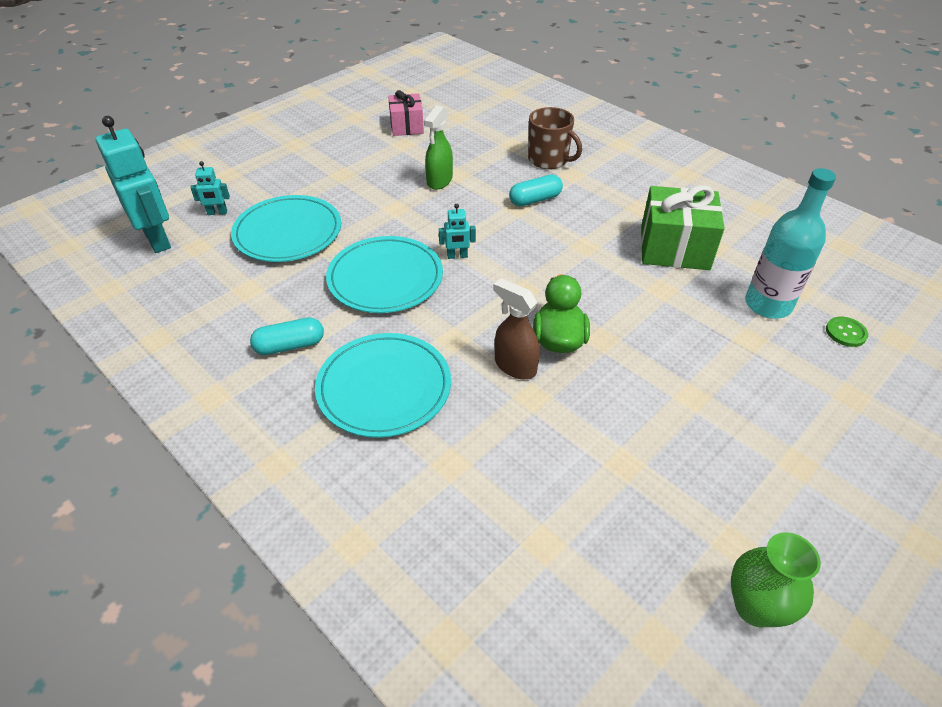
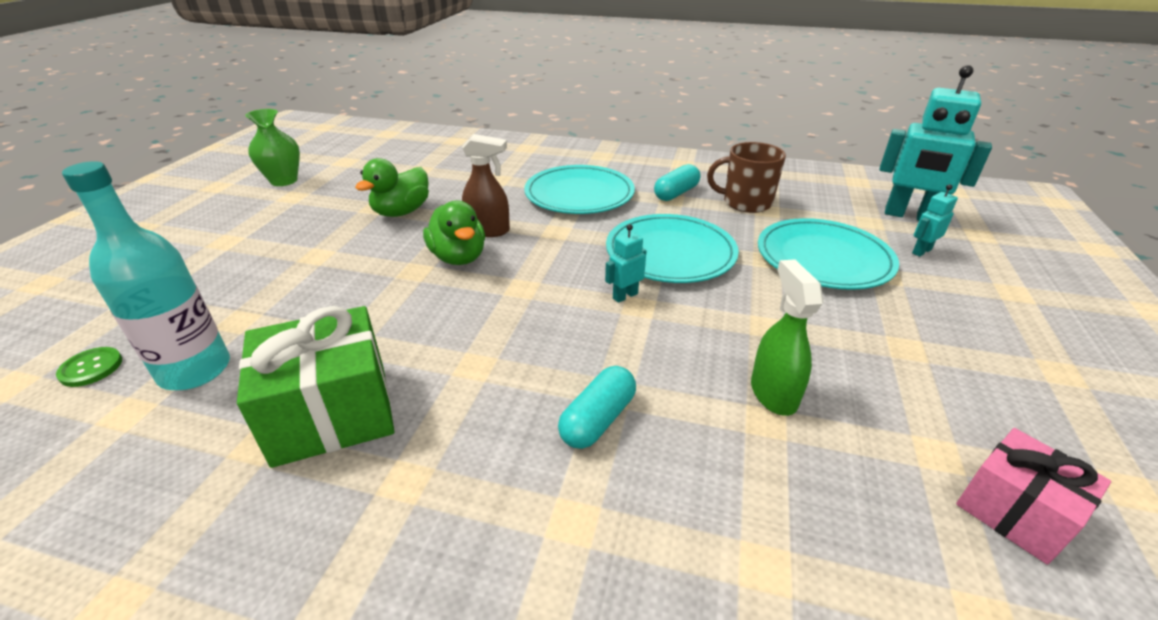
camera: 150 degrees right, 10 degrees down
(549, 160) = (648, 547): brown mug -> brown mug (746, 202)
(594, 438) = (401, 212): none -> green duck

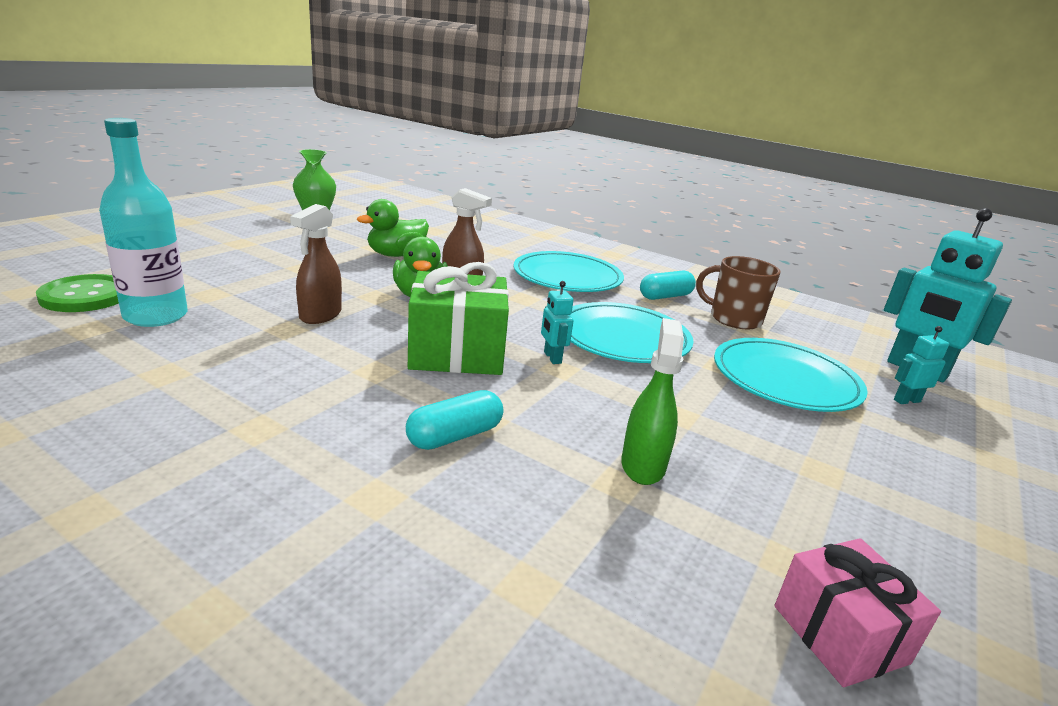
camera: 15 degrees right, 10 degrees down
(91, 368) = (85, 296): green button -> green button, size x1.75
(332, 413) = (235, 369): green gift -> green gift (457, 352)
(374, 313) = (320, 315): none -> brown spray bottle
(625, 296) = (552, 358): turquoise robot -> turquoise robot turned 90 degrees counterclockwise

